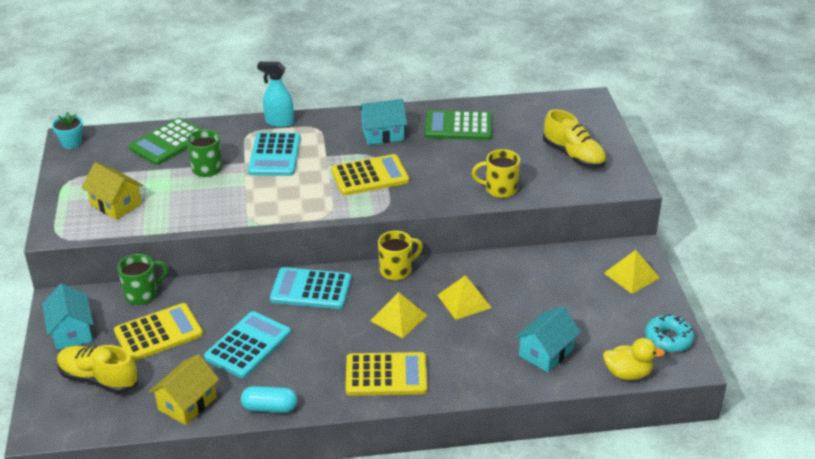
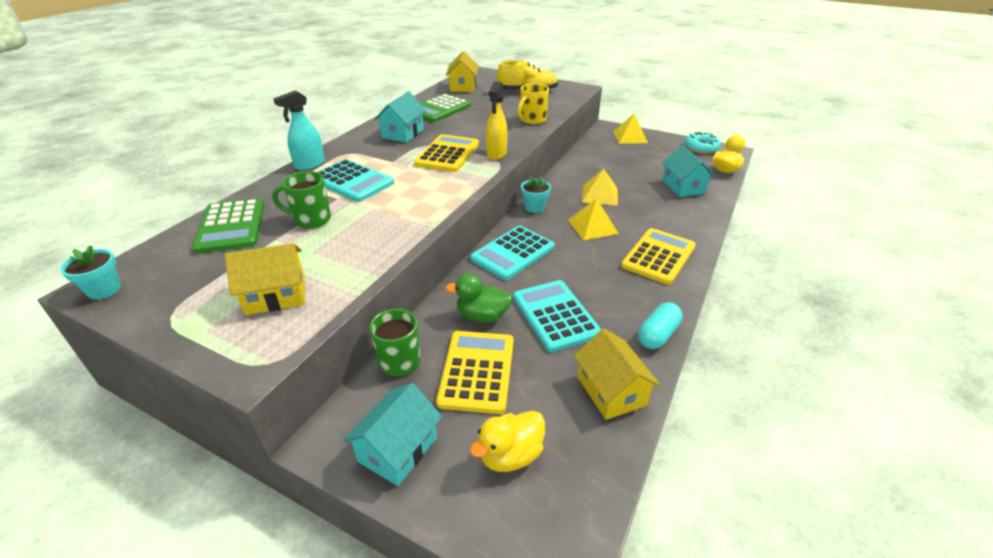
camera: 55 degrees left, 0 degrees up
(72, 331) = (397, 449): turquoise house -> turquoise house turned 75 degrees counterclockwise
(99, 379) = (510, 455): yellow shoe -> yellow duck
(216, 309) = (482, 316): none -> green duck
(397, 270) = (534, 207): yellow mug -> turquoise flower pot
(399, 201) = (496, 154): none -> yellow spray bottle
(533, 112) = (463, 87): none -> yellow house

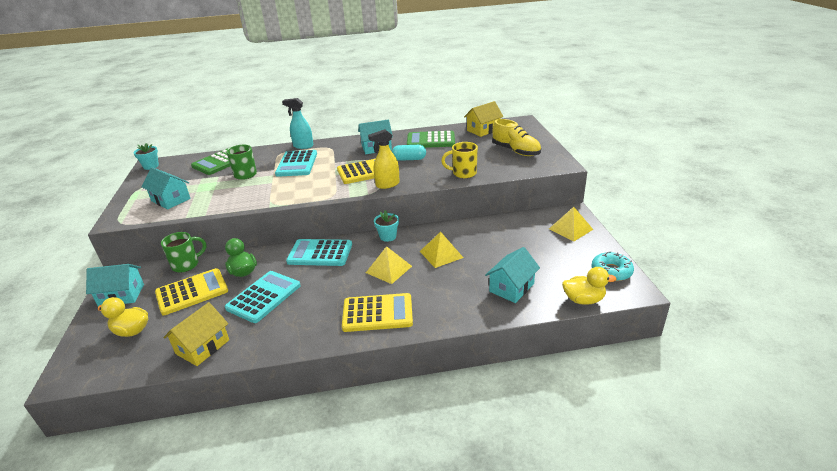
camera: 55 degrees right, 5 degrees down
(276, 295) = (171, 200): yellow house -> turquoise house
(657, 335) = (274, 346): turquoise capsule -> turquoise capsule (409, 159)

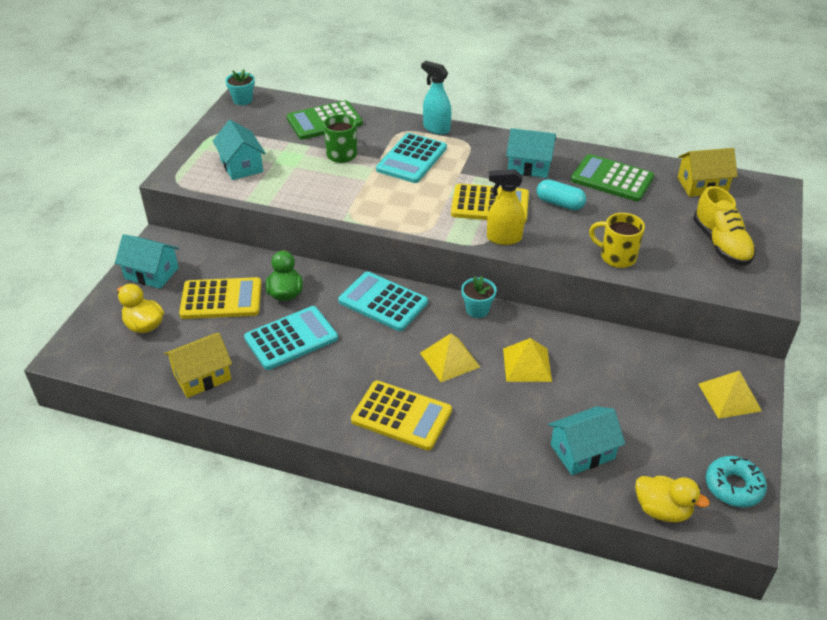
camera: 25 degrees right, 10 degrees up
(186, 265) = (231, 258): green mug -> none

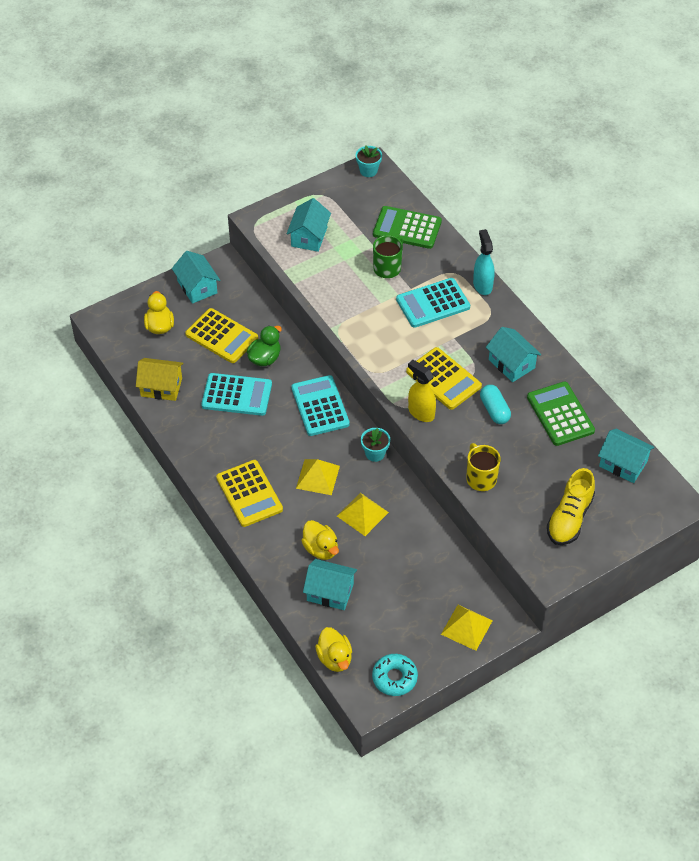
camera: 40 degrees right, 10 degrees up
(527, 419) = (321, 549): none -> yellow duck
(702, 185) = (623, 464): yellow house -> turquoise house

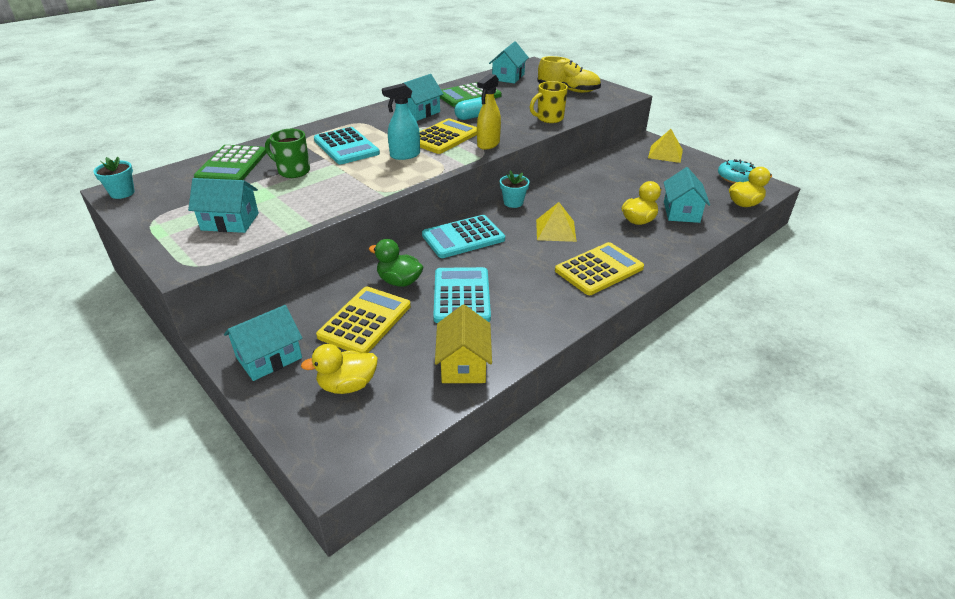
camera: 100 degrees left, 15 degrees down
(362, 514) = (586, 203): yellow pyramid -> none
(482, 285) = (322, 127): turquoise spray bottle -> turquoise spray bottle (404, 155)

